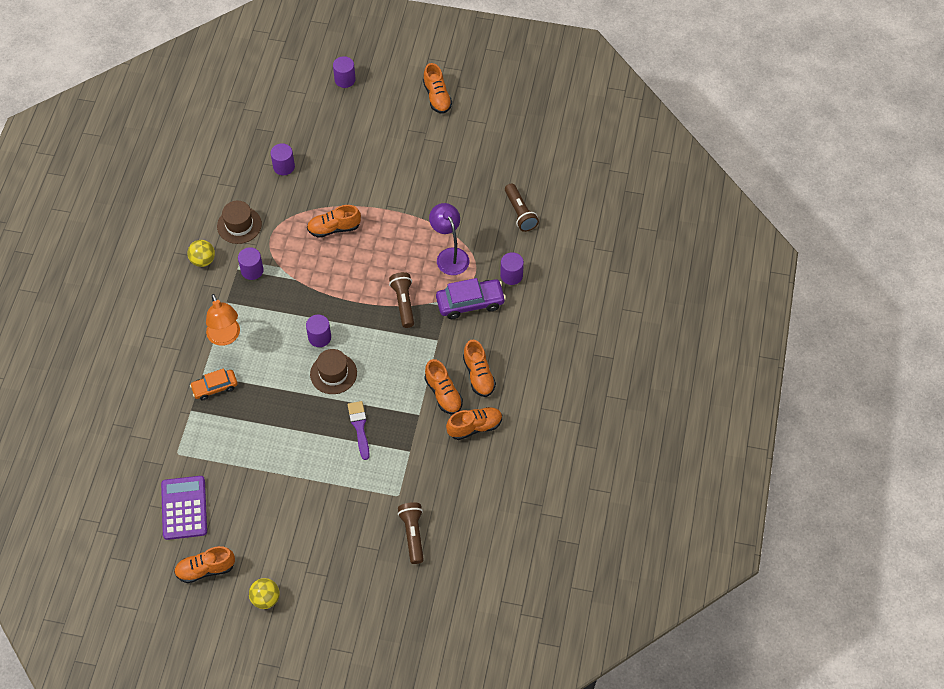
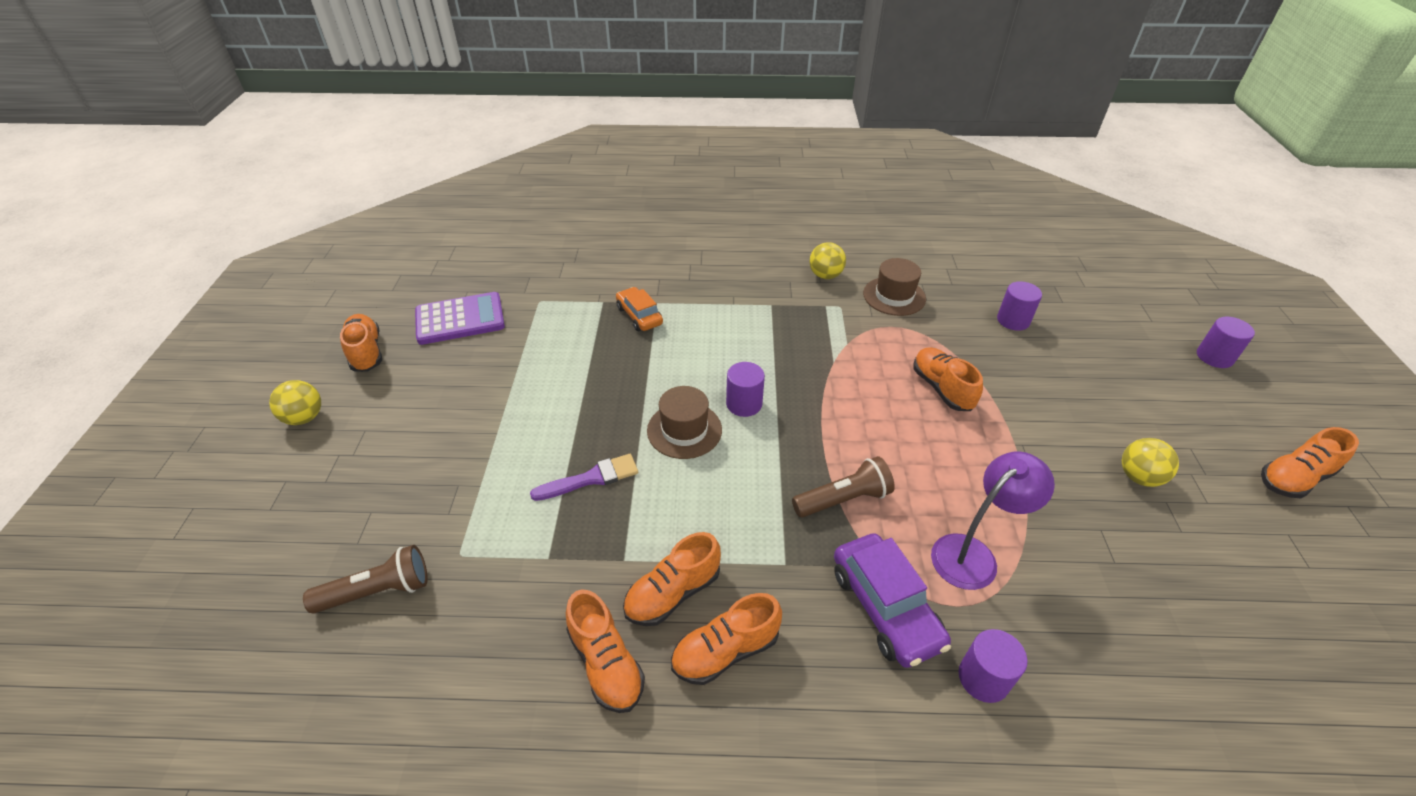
camera: 80 degrees right, 15 degrees down
(225, 337) = (717, 312): orange lamp -> none
(252, 270) = (829, 319): purple cylinder -> none
(421, 163) = (1139, 477): none -> yellow ball
(520, 213) = (1146, 671): brown flashlight -> none

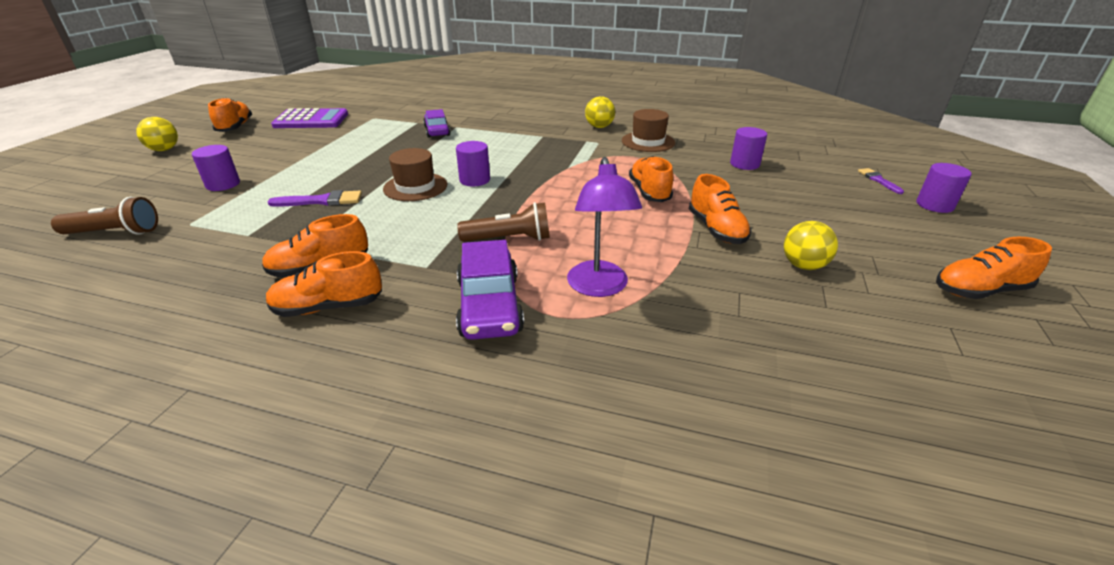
camera: 15 degrees right, 10 degrees down
(606, 663) = (229, 297): orange shoe -> orange shoe (716, 229)
(639, 316) = (437, 131): orange car -> purple car
(973, 554) = (599, 287): purple lamp -> purple lamp turned 105 degrees clockwise
(983, 678) = (543, 367): purple cylinder -> purple cylinder (223, 184)
(1150, 325) = (878, 180): none -> purple brush

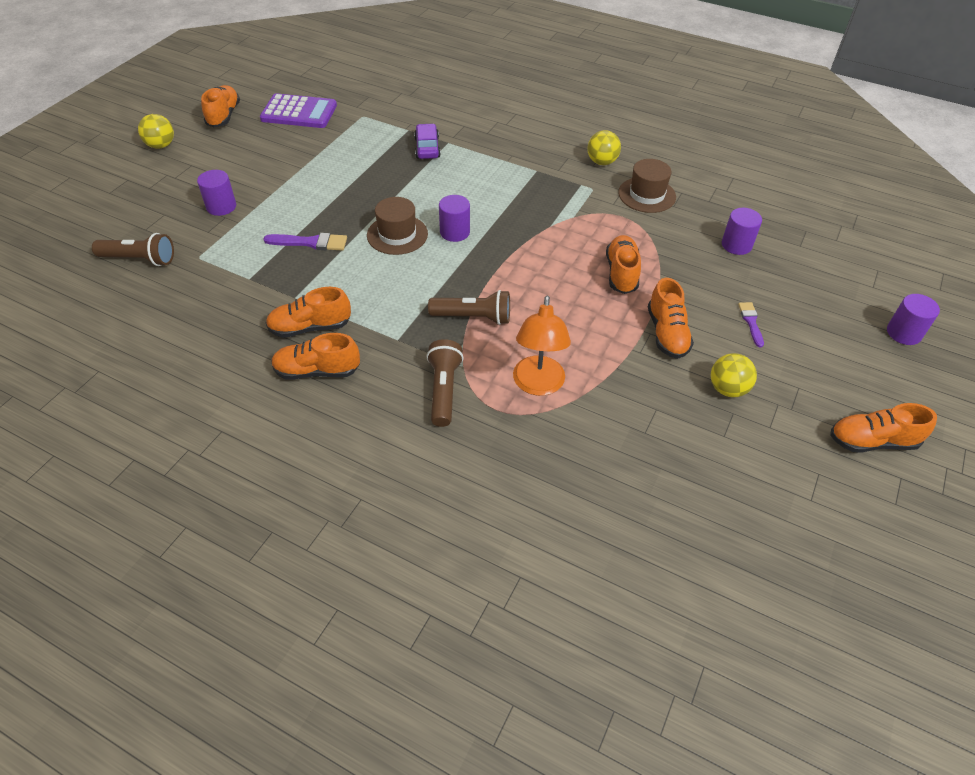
camera: 10 degrees right, 15 degrees up
(489, 306) = (443, 390): purple car -> brown flashlight
(599, 287) = (538, 385): purple lamp -> orange lamp
(878, 180) = (867, 289): purple brush -> purple brush (751, 322)

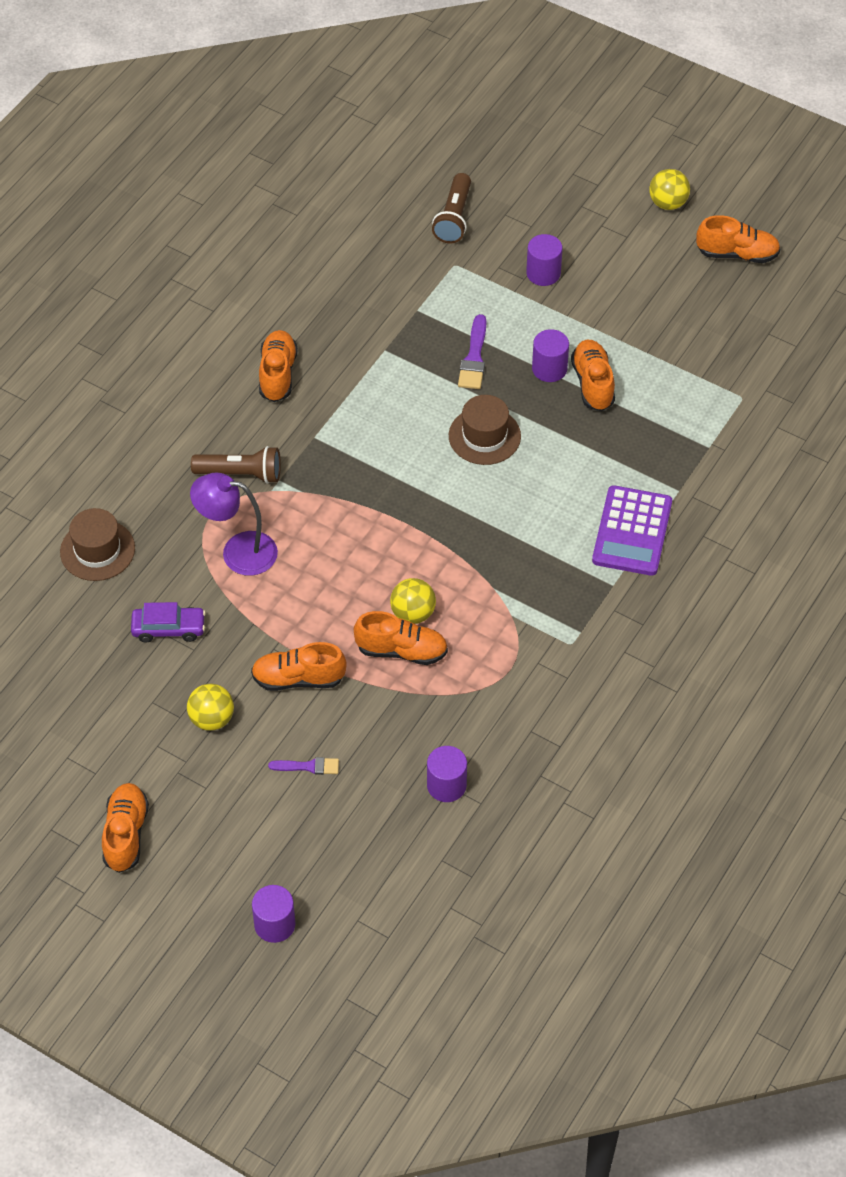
camera: 95 degrees right, 5 degrees up
(299, 112) = (748, 329): purple calculator -> purple calculator (632, 531)
(310, 327) = (338, 365): orange shoe -> orange shoe (593, 383)
(427, 148) = (665, 467): purple car -> purple car (168, 628)
(455, 232) = (486, 491): purple cylinder -> purple cylinder (549, 369)
(473, 317) = (341, 503): brown flashlight -> none
(538, 385) = (238, 552): orange lamp -> purple lamp
(601, 162) = (632, 662): yellow ball -> yellow ball (413, 613)
(647, 195) = (555, 704): brown hat -> brown hat (97, 550)

